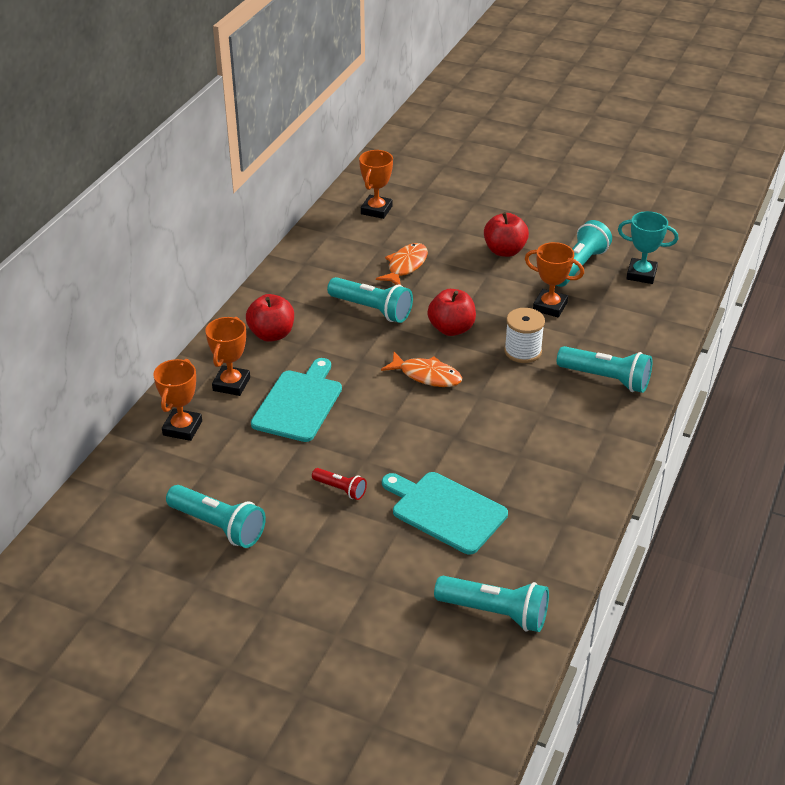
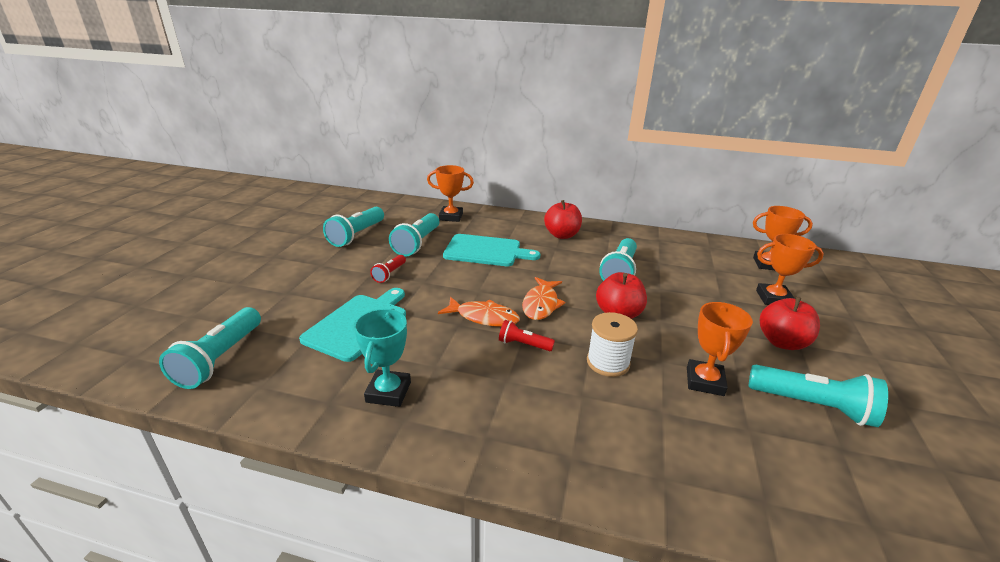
camera: 80 degrees right, 10 degrees down
(231, 384) = (500, 227): orange trophy -> orange trophy (773, 298)
(405, 266) = (697, 284): orange fish -> orange fish (483, 317)
(493, 397) = (523, 344): none -> red flashlight
(606, 379) = (589, 437): turquoise flashlight -> turquoise flashlight (417, 243)
(641, 274) = (858, 478): turquoise trophy -> turquoise trophy (388, 392)

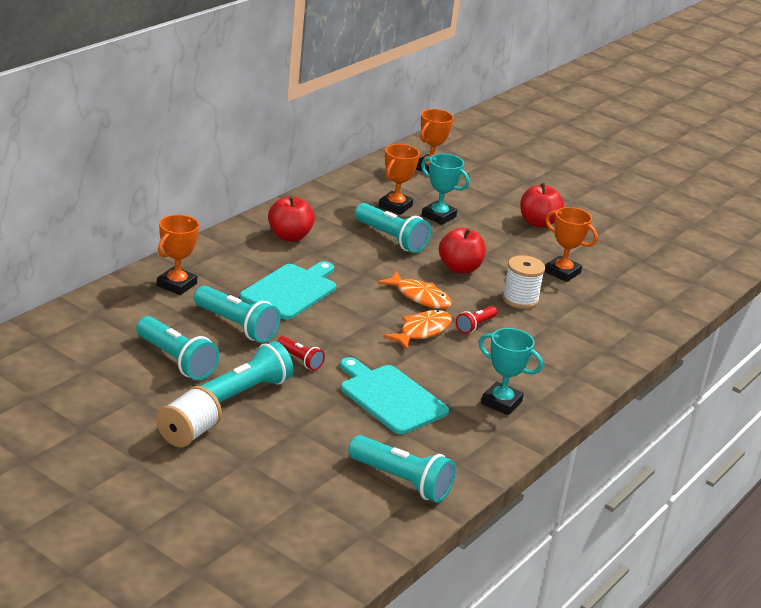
camera: 70 degrees left, 0 degrees up
(265, 257) = (188, 434): none -> white spool
(694, 285) = (438, 216): none -> turquoise trophy
(773, 298) = (482, 195): orange trophy -> orange trophy (395, 206)
(812, 406) = (605, 249): turquoise flashlight -> turquoise flashlight (245, 391)

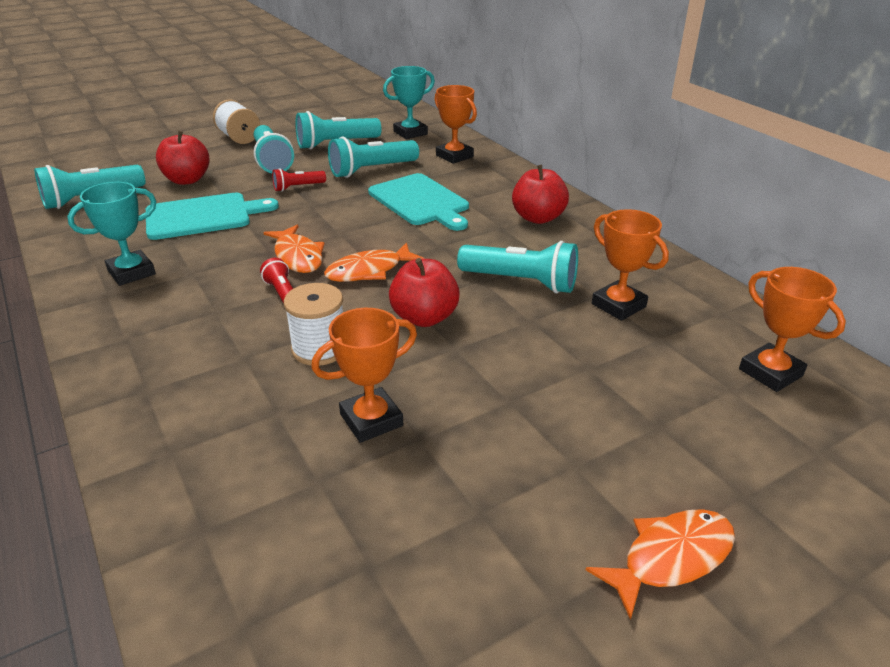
camera: 115 degrees right, 5 degrees up
(391, 238) = (521, 282): turquoise flashlight -> turquoise flashlight turned 135 degrees counterclockwise
(438, 216) = (585, 338): turquoise trophy -> turquoise trophy (410, 133)
(538, 223) = (554, 450): red apple -> red apple (187, 180)
(575, 198) = (670, 558): none -> orange fish

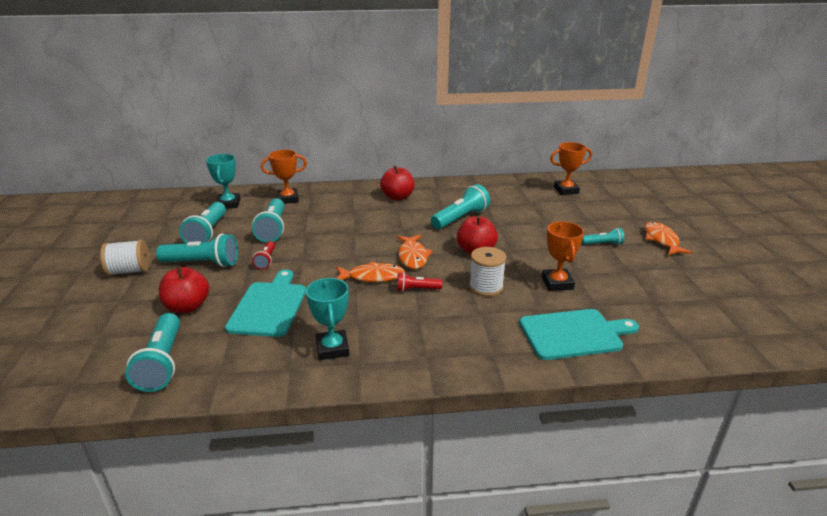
camera: 65 degrees left, 5 degrees down
(420, 201) = (340, 223): turquoise cutting board -> turquoise cutting board (574, 334)
(567, 459) = (603, 244): none -> turquoise flashlight
(618, 305) = (499, 202): orange trophy -> none

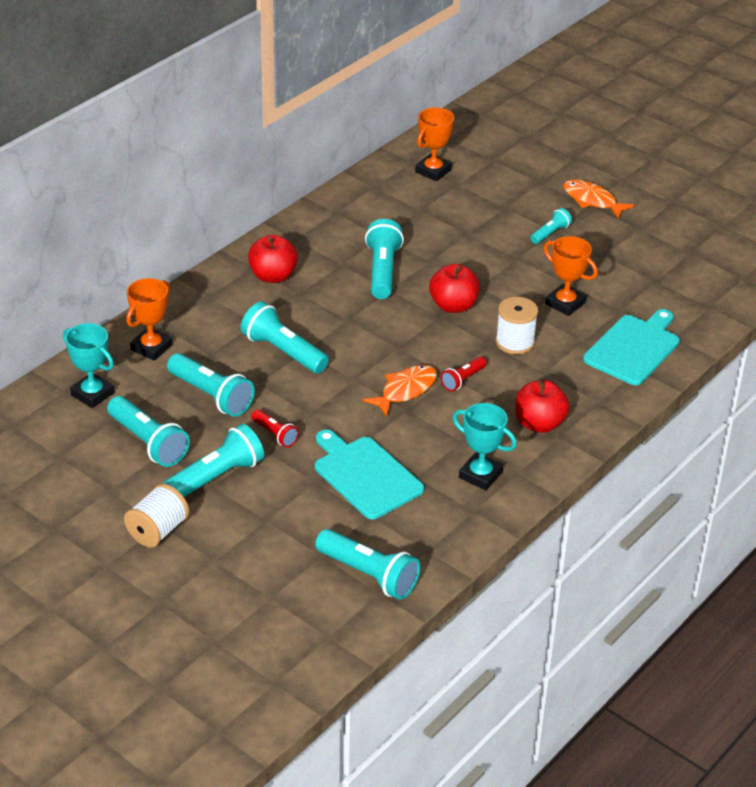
camera: 45 degrees left, 10 degrees up
(187, 307) = (293, 523): red apple -> red apple (539, 424)
(342, 228) = (283, 352): none -> turquoise flashlight
(413, 256) = (407, 346): orange fish -> none

